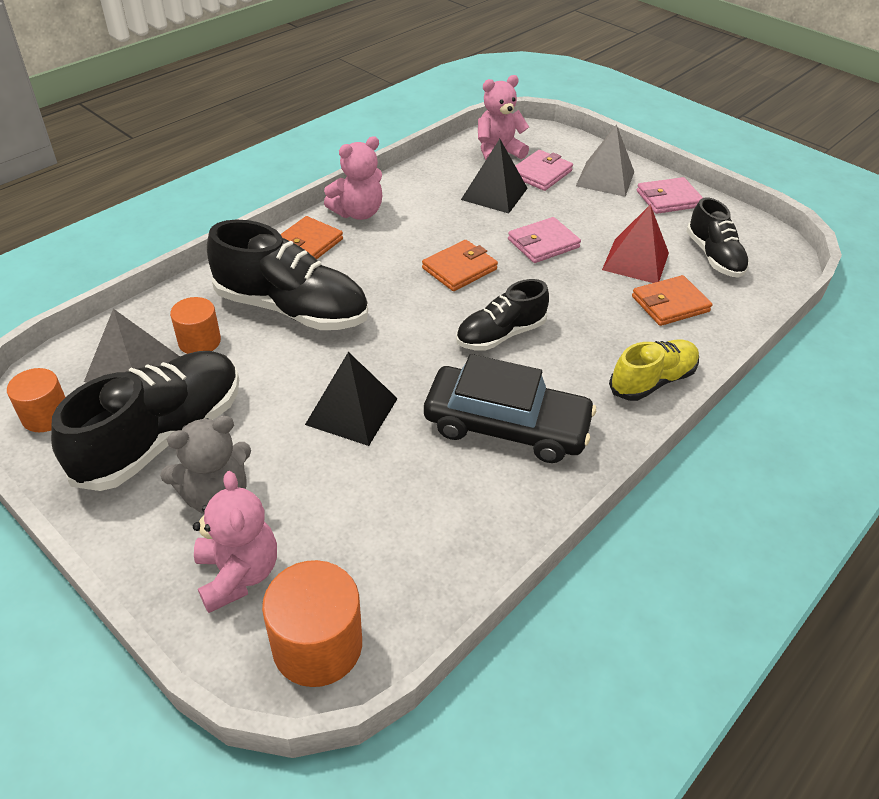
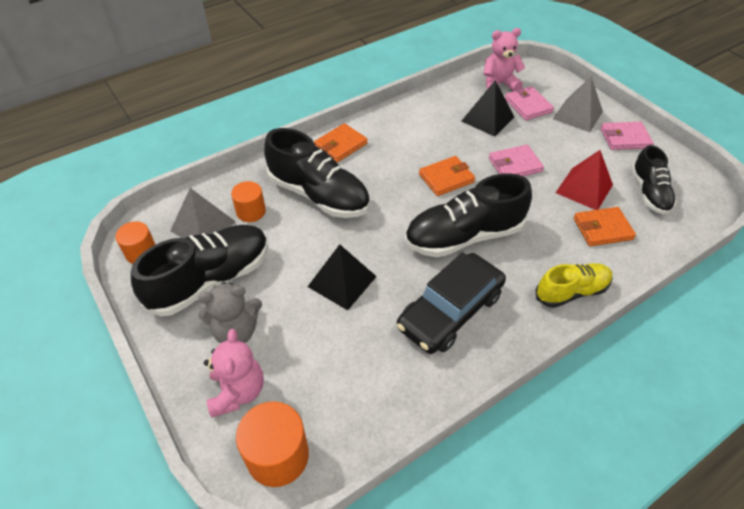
camera: 15 degrees right, 5 degrees up
(358, 213) = (382, 123): pink teddy bear -> none
(500, 335) = (464, 236): black shoe -> black shoe, size x1.65
(506, 426) = (450, 311): black car -> black car turned 105 degrees clockwise
(541, 173) = (528, 105): pink wallet -> pink wallet turned 75 degrees counterclockwise

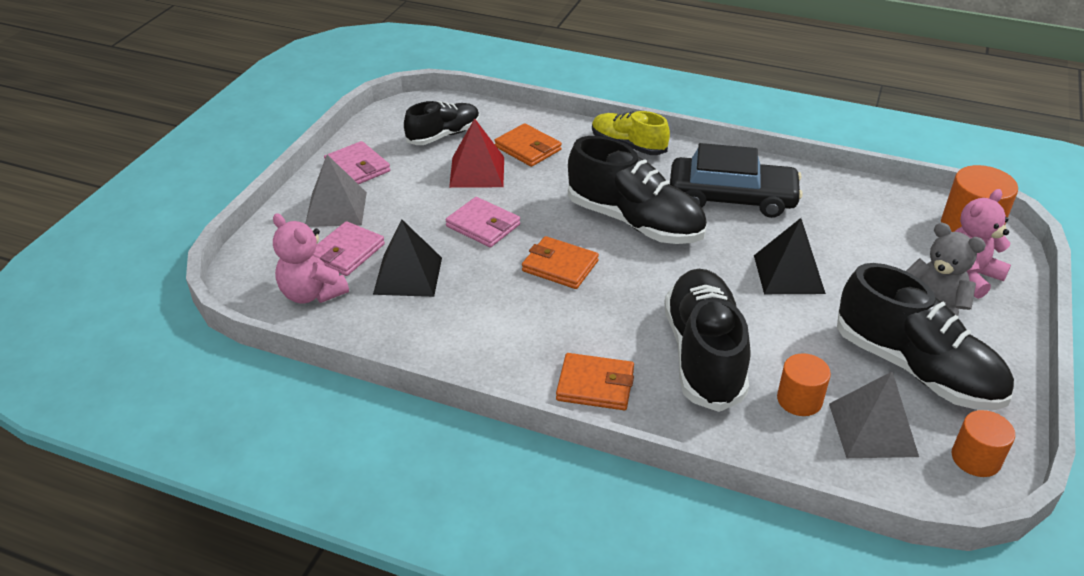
camera: 125 degrees left, 10 degrees down
(211, 280) = (916, 369): black shoe -> black shoe turned 150 degrees counterclockwise

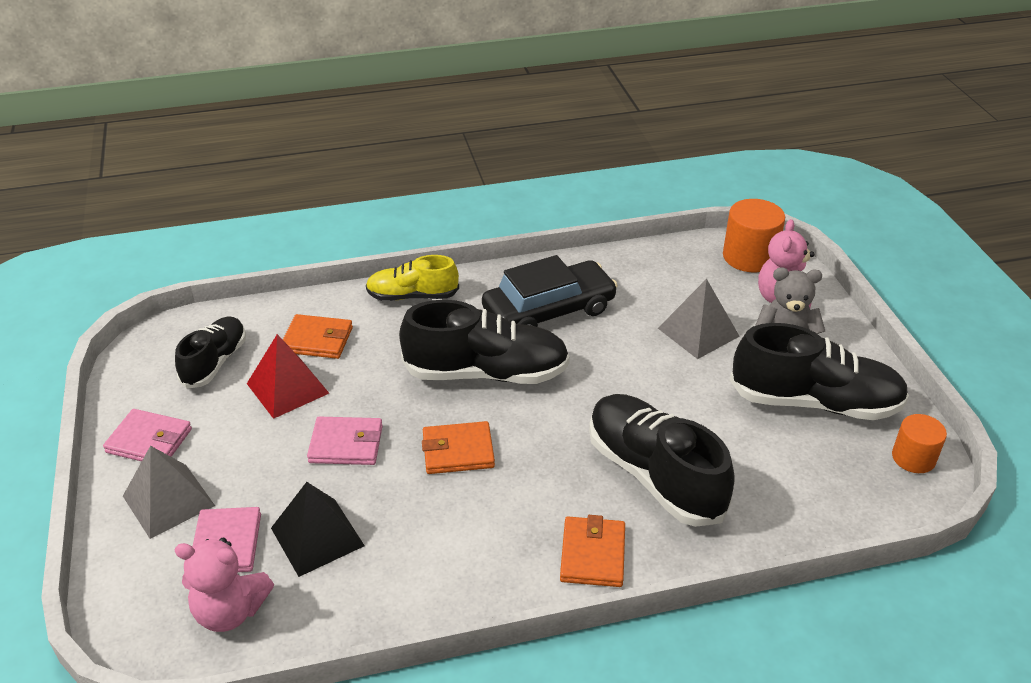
camera: 35 degrees left, 0 degrees up
(595, 385) = (593, 555): orange wallet -> orange wallet turned 60 degrees counterclockwise
(789, 274) = (655, 363): black pyramid -> none
(799, 400) = (759, 476): orange cylinder -> none
(872, 429) = (830, 473): grey pyramid -> grey pyramid (698, 332)

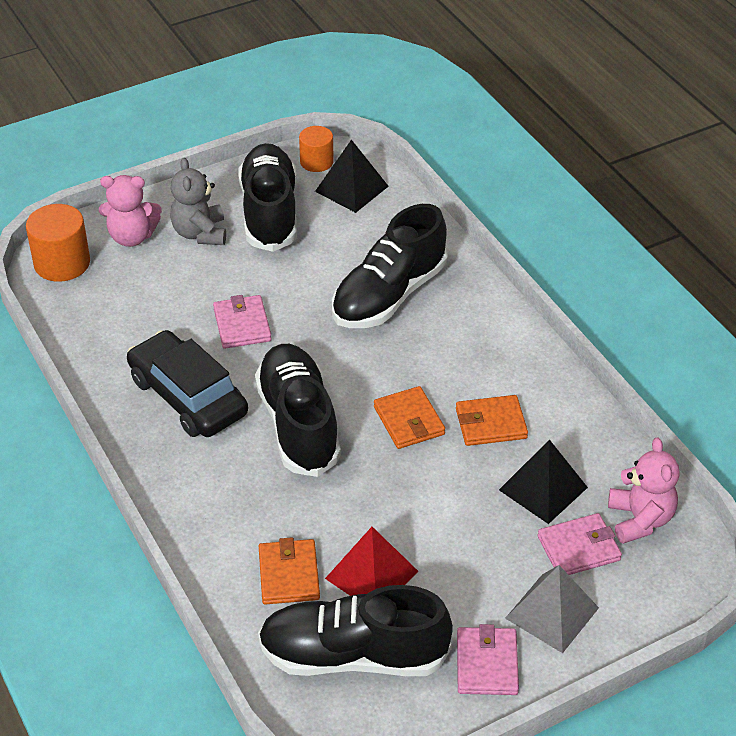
camera: 105 degrees left, 5 degrees up
(215, 362) = (353, 656): black shoe -> black shoe, size x1.65
(346, 444) = (430, 502): pink wallet -> pink wallet (242, 325)
(412, 296) = (190, 513): yellow shoe -> none
(593, 555) = (486, 318): orange wallet -> orange wallet (491, 423)
(698, 332) = (194, 287): grey pyramid -> none
(858, 480) = (352, 188): none -> black pyramid

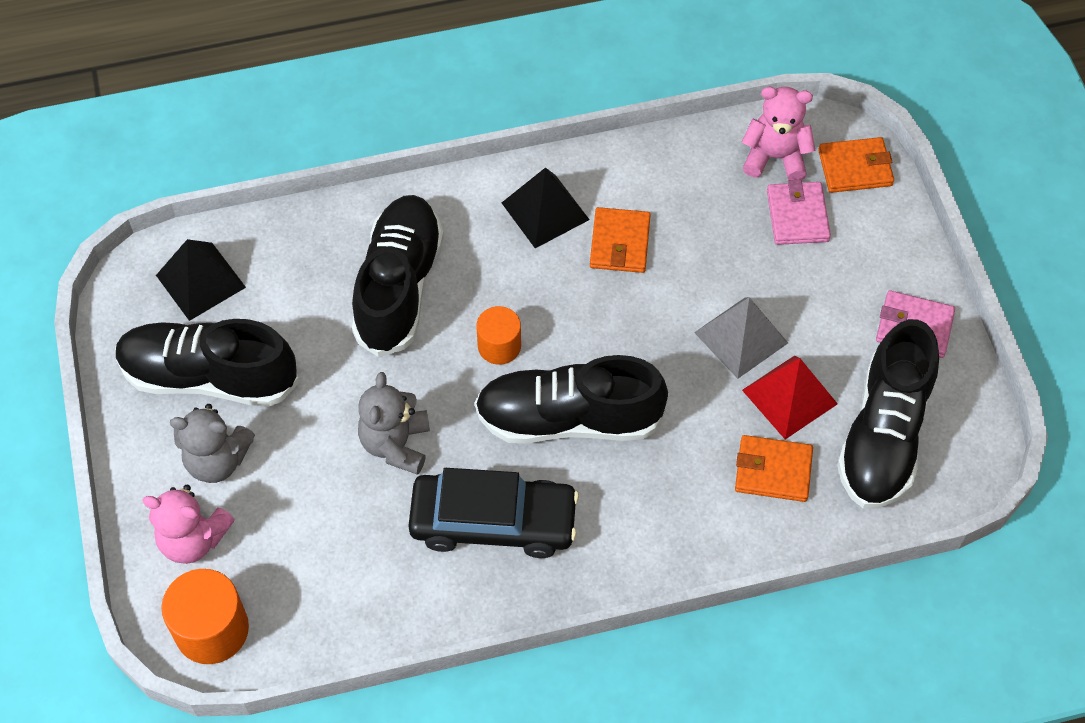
camera: 75 degrees left, 15 degrees up
(132, 237) = (193, 539): pink teddy bear -> pink teddy bear turned 90 degrees clockwise
(188, 396) = (493, 522): black car -> black car turned 150 degrees counterclockwise
(242, 325) = (396, 444): pink wallet -> grey teddy bear
(316, 162) = (134, 306): orange cylinder -> orange cylinder (499, 346)
(389, 295) = (399, 287): black shoe -> black shoe turned 135 degrees counterclockwise
(409, 421) = (594, 314): orange wallet -> orange wallet (855, 168)
(543, 488) = (717, 223): black pyramid -> black pyramid (545, 211)
(552, 612) = (867, 259): grey pyramid -> grey pyramid (741, 337)

